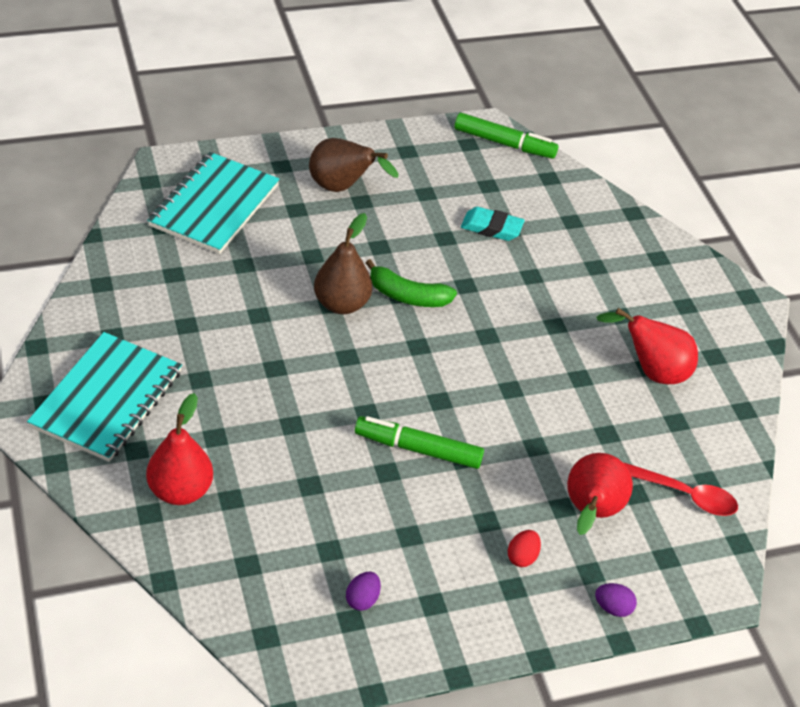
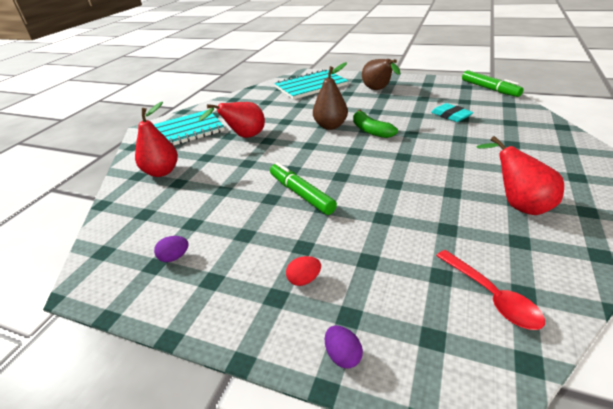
camera: 45 degrees right, 10 degrees down
(591, 512) = (388, 273): red pear -> red pear (244, 137)

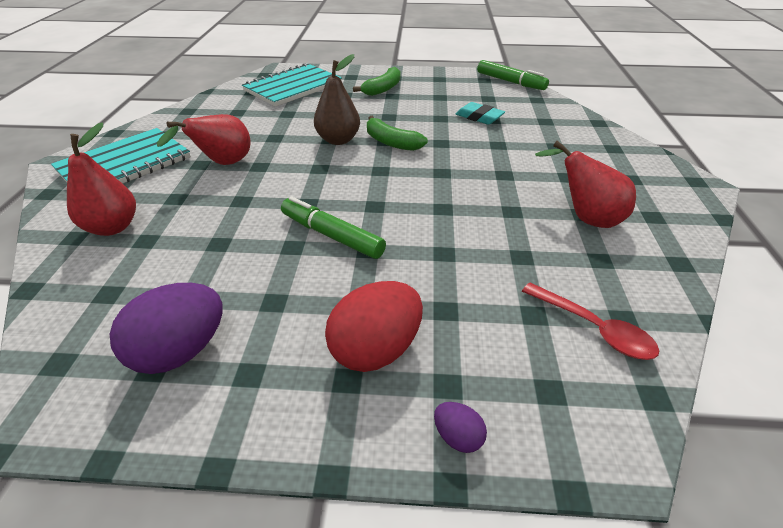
camera: 20 degrees left, 5 degrees up
(174, 257) = (181, 351): purple egg -> purple egg, size x2.16
(304, 279) = (376, 349): red egg -> red egg, size x2.16
(378, 90) = (383, 89): brown pear -> green banana

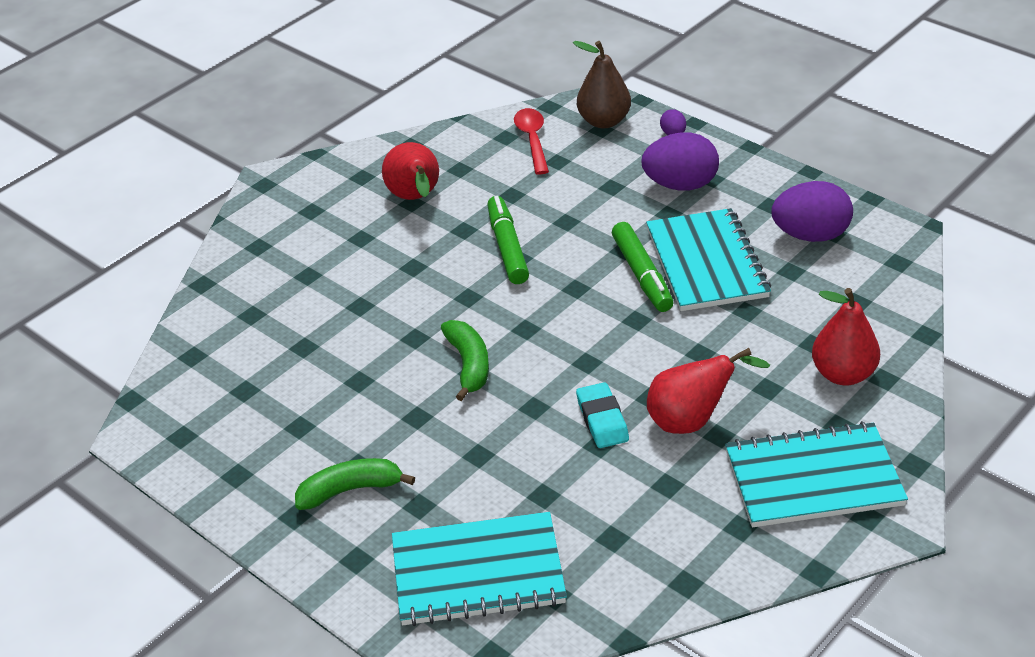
camera: 140 degrees left, 0 degrees up
(281, 269) = (706, 263): none -> turquoise notebook
(338, 140) = (525, 399): brown pear -> brown pear (603, 121)
(376, 349) = (680, 185): red egg -> purple egg
(479, 117) = (313, 358): turquoise eraser -> turquoise eraser (602, 420)
(510, 82) = (158, 410): green marker -> green marker (507, 247)

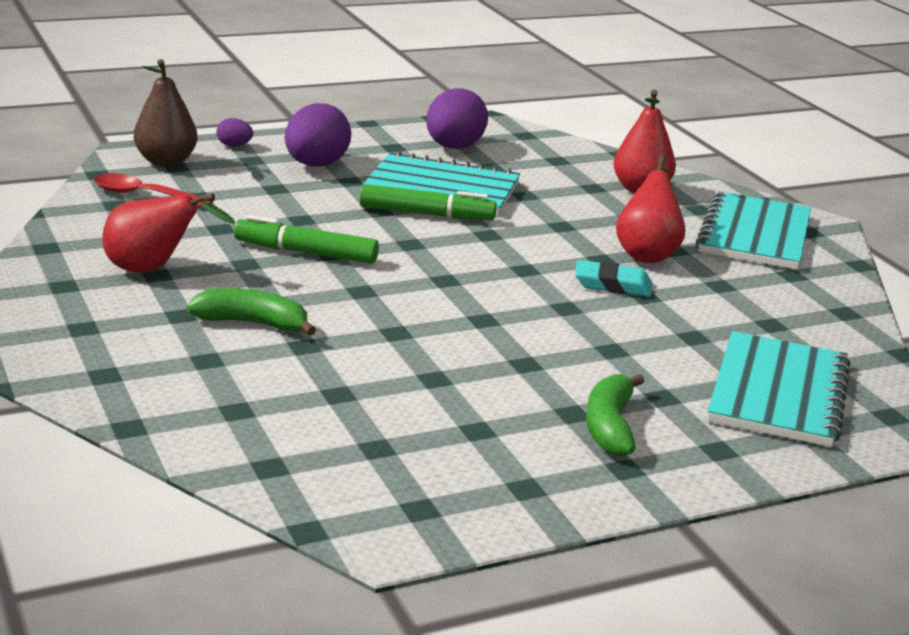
camera: 70 degrees left, 15 degrees down
(468, 365) = (471, 318): green banana -> green banana (252, 323)

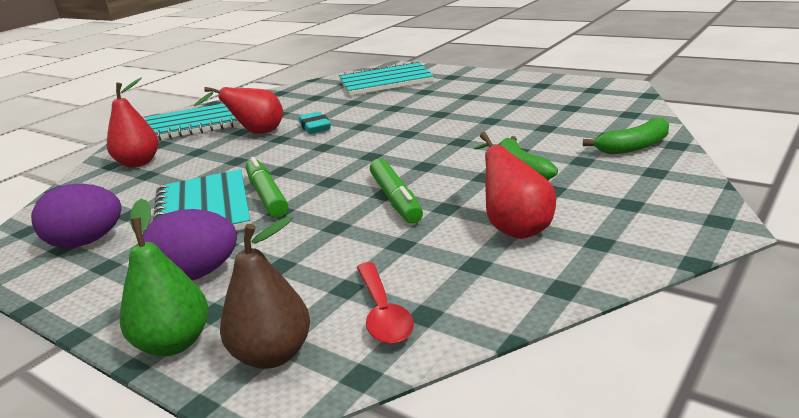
camera: 115 degrees left, 0 degrees up
(234, 145) = (174, 343): purple egg -> green pear
(610, 426) = (467, 89): green banana -> green banana (634, 147)

